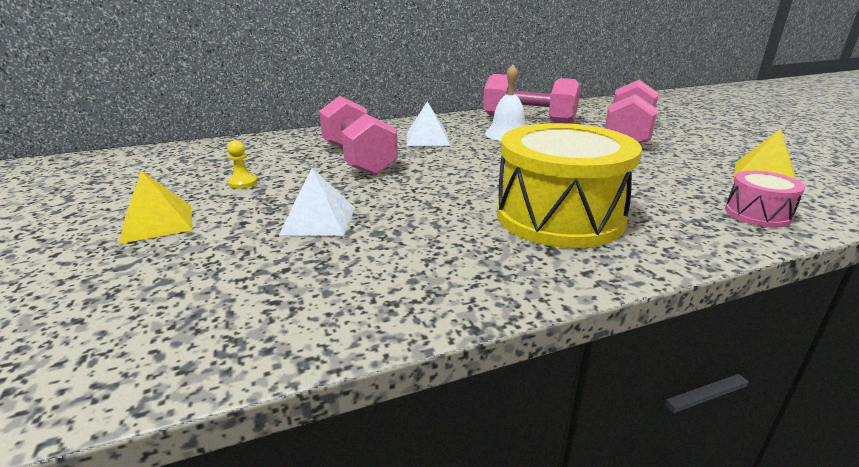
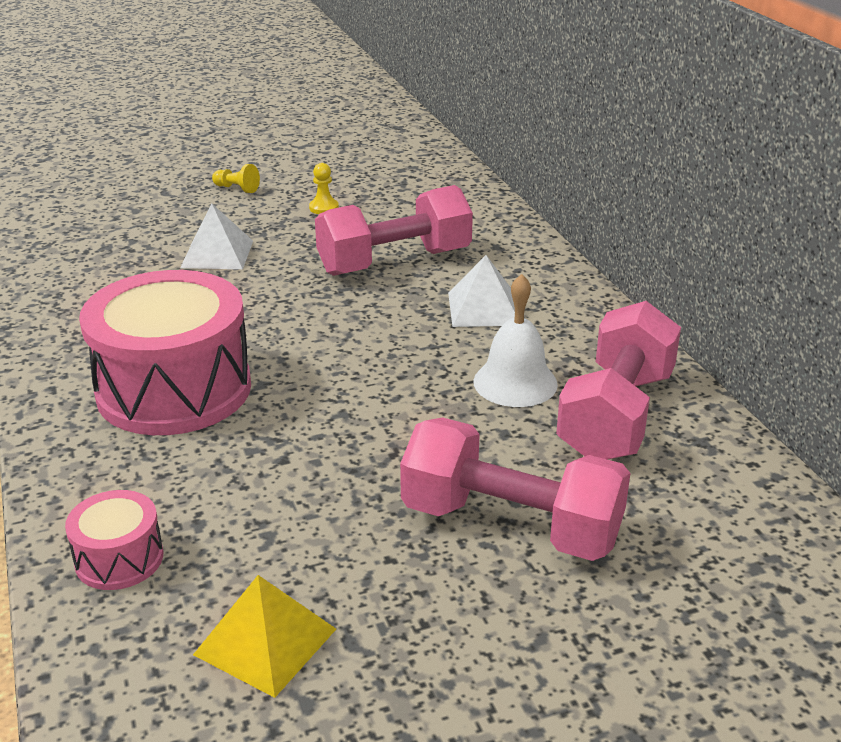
camera: 90 degrees right, 5 degrees up
(157, 223) = (237, 189): yellow pyramid -> yellow pawn
(559, 216) = (174, 389): yellow drum -> pink drum

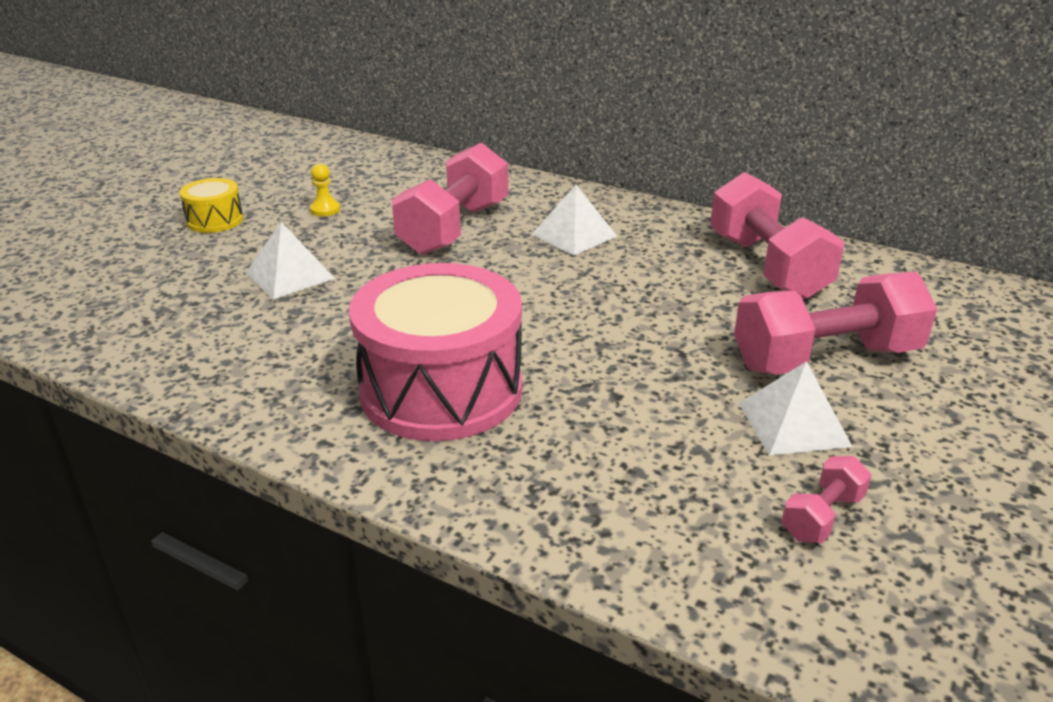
camera: 40 degrees left, 0 degrees up
(119, 559) = (626, 530): pink drum -> none
(237, 189) = (215, 220): yellow pawn -> yellow drum
(265, 641) = (822, 516): yellow pyramid -> pink dumbbell
(377, 561) = (793, 424): none -> white pyramid
(515, 382) = (677, 273): white bell -> none

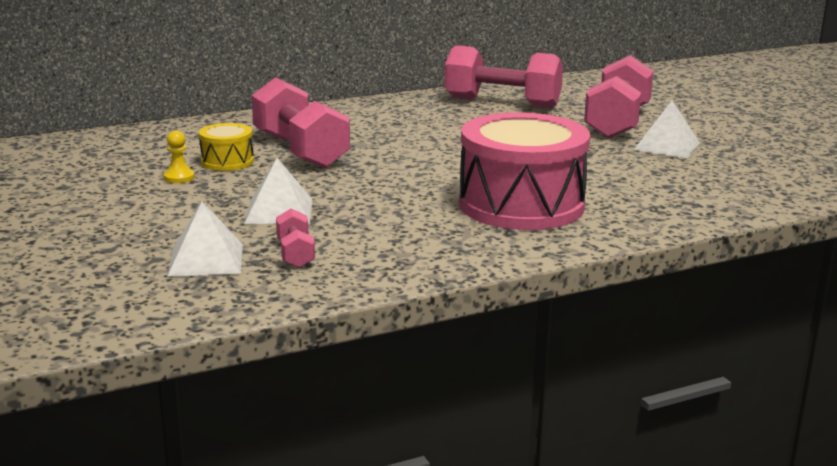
camera: 55 degrees left, 10 degrees down
(215, 220) = (113, 215): yellow drum -> yellow drum (227, 161)
(574, 235) = (377, 127): white pyramid -> white pyramid (206, 259)
(822, 516) = (746, 164): pink dumbbell -> pink dumbbell (295, 254)

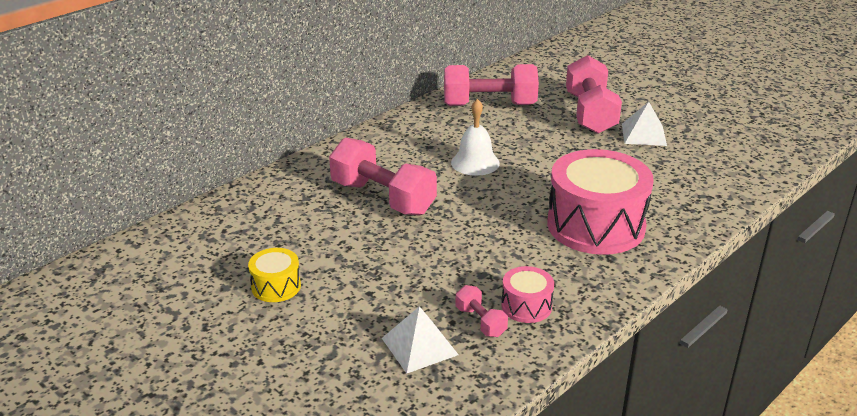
camera: 20 degrees left, 10 degrees up
(179, 177) = (313, 253): yellow pawn -> none
(227, 161) = (335, 224): yellow drum -> yellow drum (276, 286)
(279, 211) = (427, 275): white pyramid -> none
(362, 251) = (526, 306): none -> pink drum
(434, 140) = (475, 162): none -> white bell

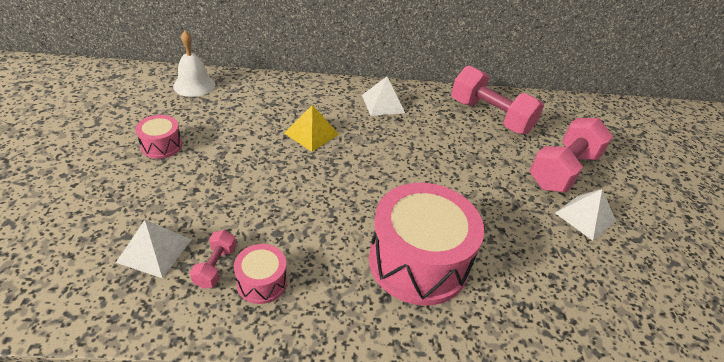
camera: 40 degrees right, 10 degrees up
(276, 286) = (161, 145): yellow drum -> pink drum
(382, 198) = (311, 133): pink dumbbell -> yellow pyramid
(397, 143) = (383, 104): none -> white pyramid
(475, 162) = (410, 150): white bell -> white bell (194, 85)

